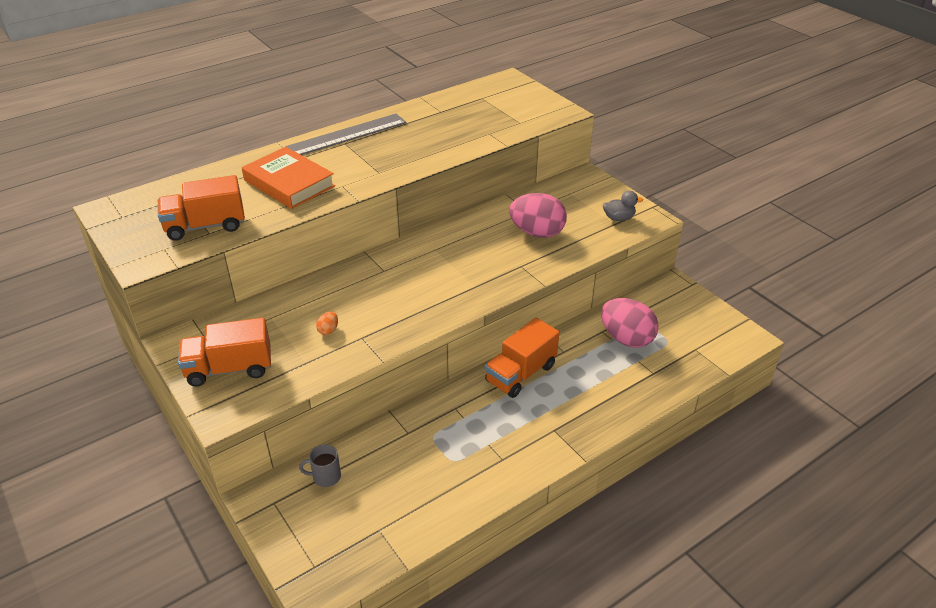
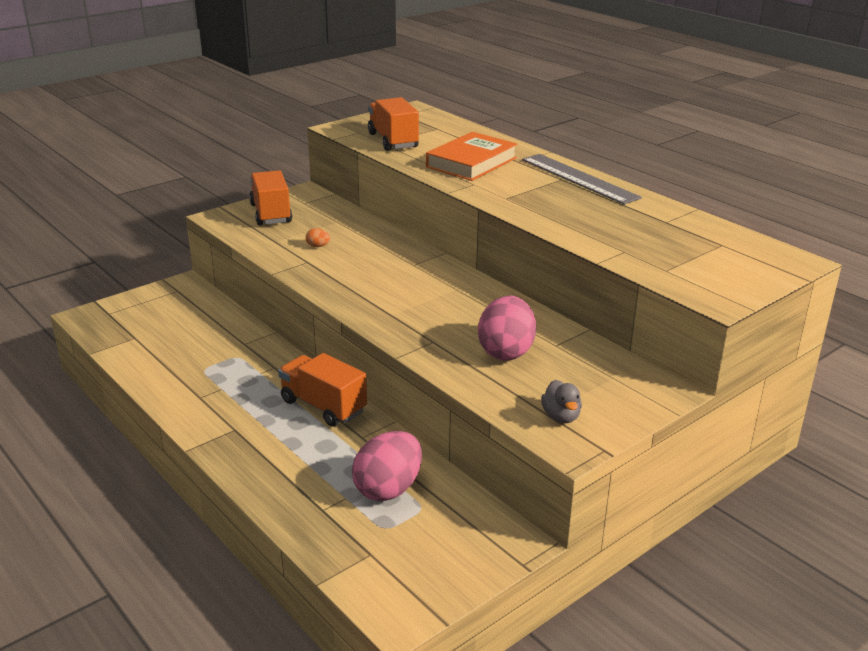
camera: 85 degrees right, 10 degrees down
(325, 476) = (199, 309): grey mug -> none

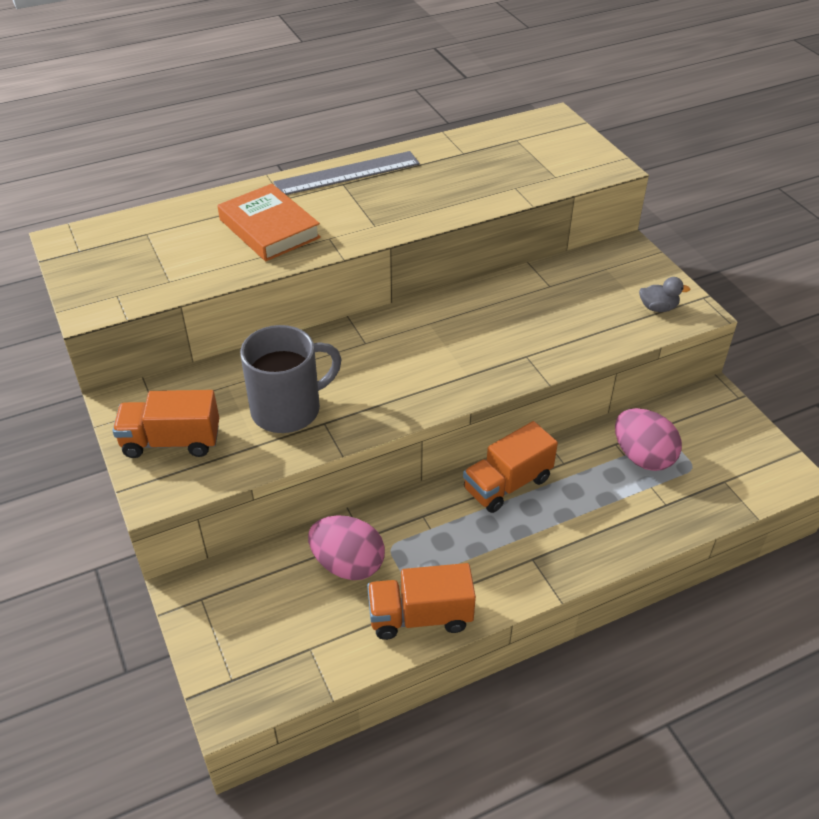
camera: 75 degrees left, 15 degrees up
(318, 246) = (288, 409): orange egg -> grey mug
(393, 141) = (166, 272): orange truck -> orange truck (420, 616)
(506, 351) = (554, 315): pink egg -> pink egg (348, 564)

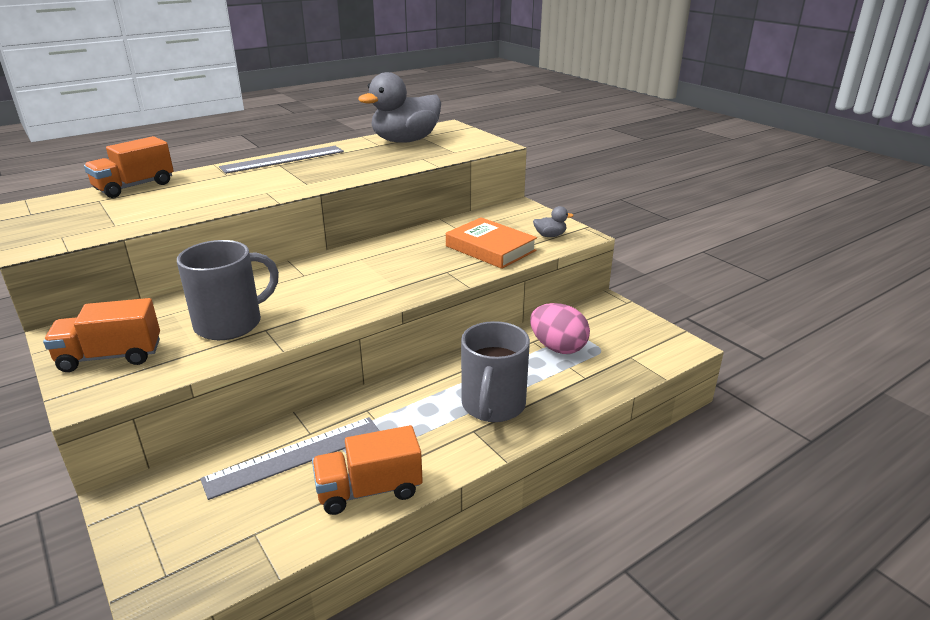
camera: 10 degrees left, 15 degrees down
(269, 228) = (213, 191): orange book -> orange book (490, 248)
(348, 564) = (294, 456): pink egg -> grey ruler
(497, 147) = (405, 141): none -> grey duck
(507, 484) = (443, 378): orange truck -> orange truck (134, 187)
(557, 529) = (493, 405): none -> grey mug

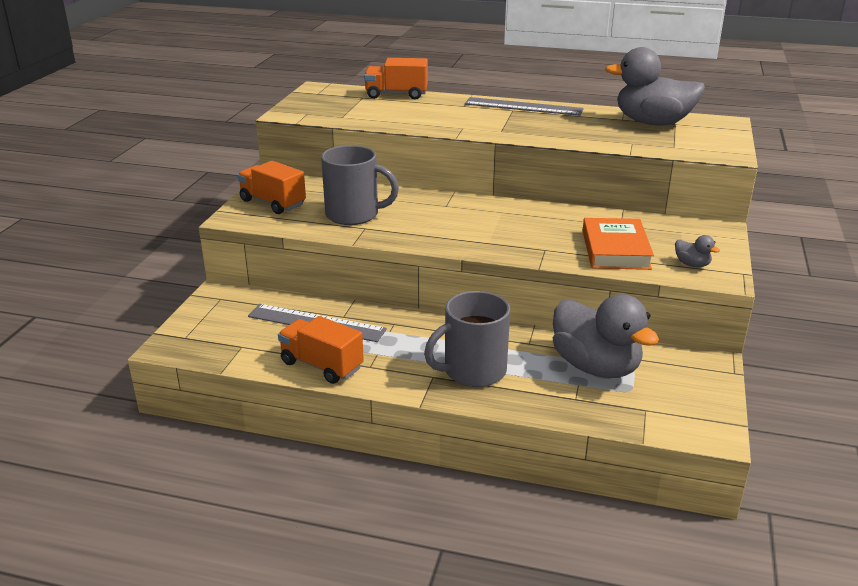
camera: 50 degrees right, 0 degrees up
(558, 347) = (596, 367): pink egg -> grey duck

